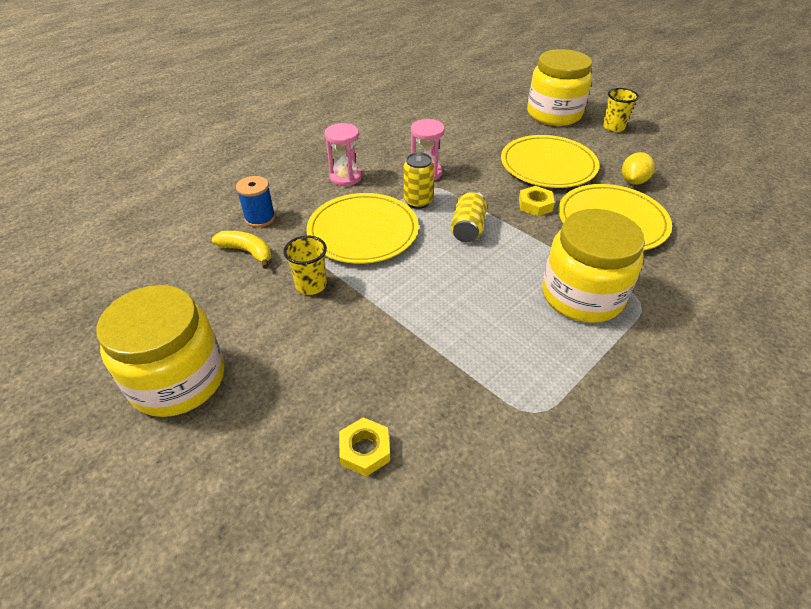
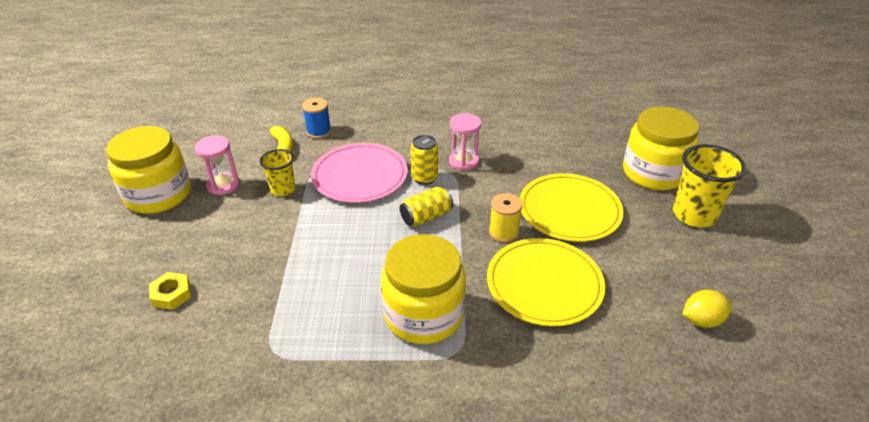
camera: 45 degrees right, 5 degrees down
(345, 177) = (406, 134): pink hourglass -> pink hourglass (223, 185)
(363, 231) = (360, 176): yellow plate -> pink plate
(535, 205) = (503, 232): yellow nut -> yellow spool
(613, 127) = (694, 215): yellow cup -> yellow cup, size x1.66
(633, 181) = (624, 268): yellow lemon -> yellow lemon (701, 320)

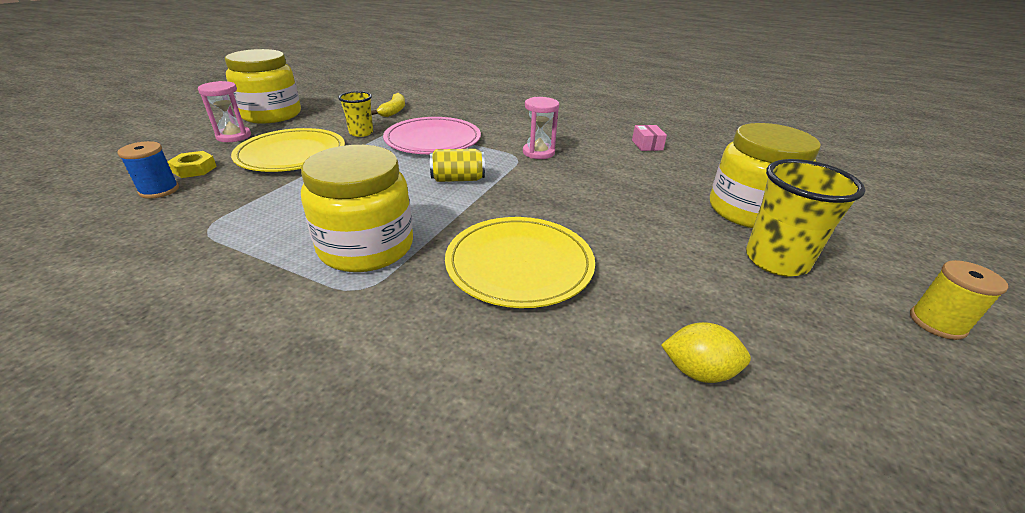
camera: 25 degrees right, 5 degrees down
(223, 185) = (322, 120): pink hourglass -> pink hourglass (234, 136)
(319, 132) = (433, 108): blue spool -> blue spool (159, 190)
(424, 178) = (488, 154): yellow can -> none
(503, 232) = (521, 210): yellow spool -> yellow spool (937, 323)
(540, 122) = (647, 145): none -> pink box
(569, 210) = (613, 214): yellow plate -> yellow plate (291, 154)

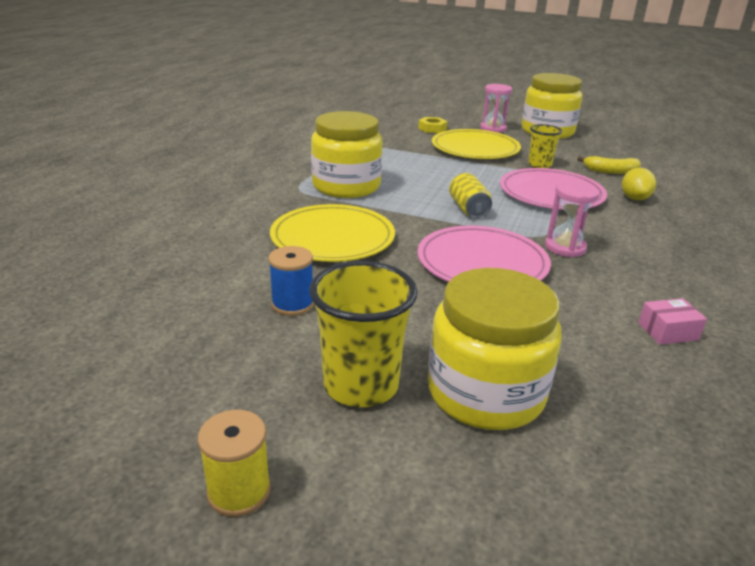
camera: 85 degrees right, 5 degrees down
(159, 190) = (399, 127): blue spool -> blue spool (292, 304)
(568, 187) = (482, 262): none -> pink plate
(698, 371) = (202, 302): yellow lemon -> yellow lemon (634, 198)

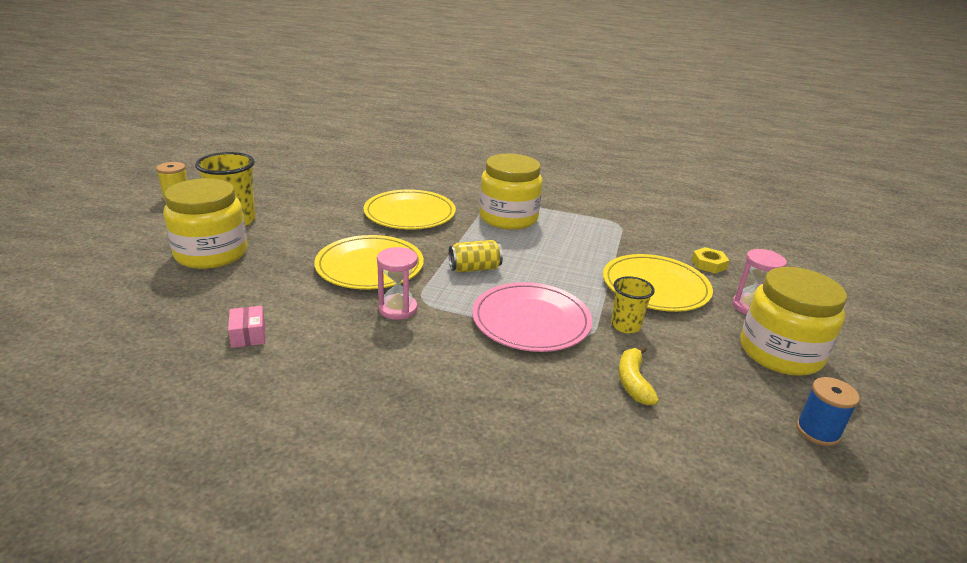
camera: 85 degrees right, 0 degrees up
(292, 304) = (320, 203): blue spool -> blue spool (817, 431)
(482, 262) = (370, 266): pink plate -> yellow plate
(634, 198) = (538, 382): yellow lemon -> none

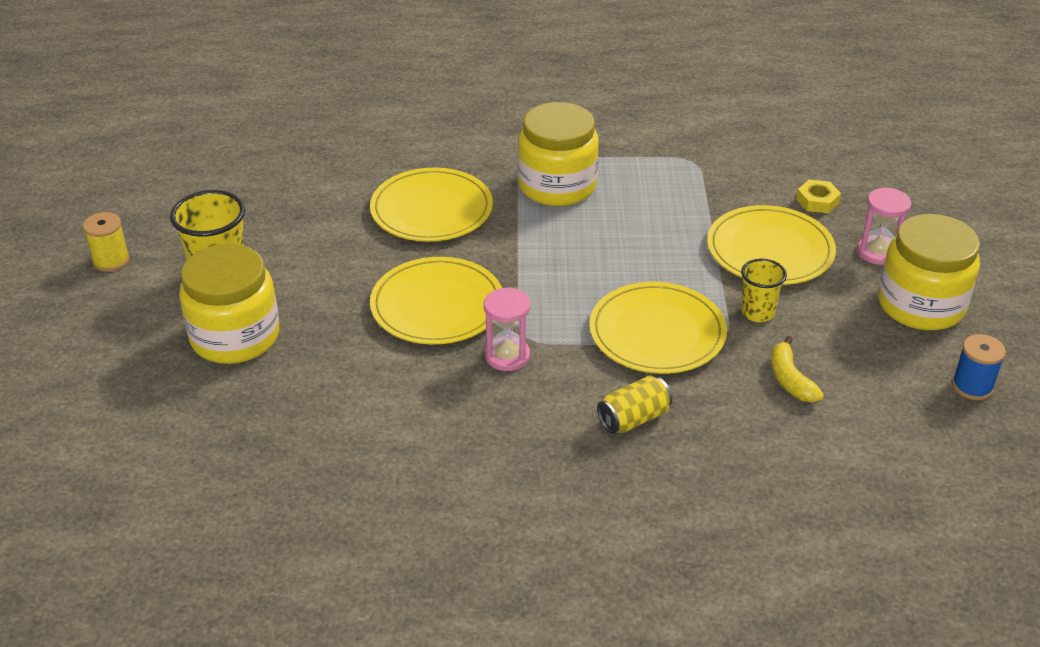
camera: 15 degrees left, 10 degrees up
(248, 335) = (369, 432): pink box -> none
(474, 268) = (559, 277): yellow can -> yellow can (634, 419)
(531, 320) = (657, 332): pink plate -> yellow plate

